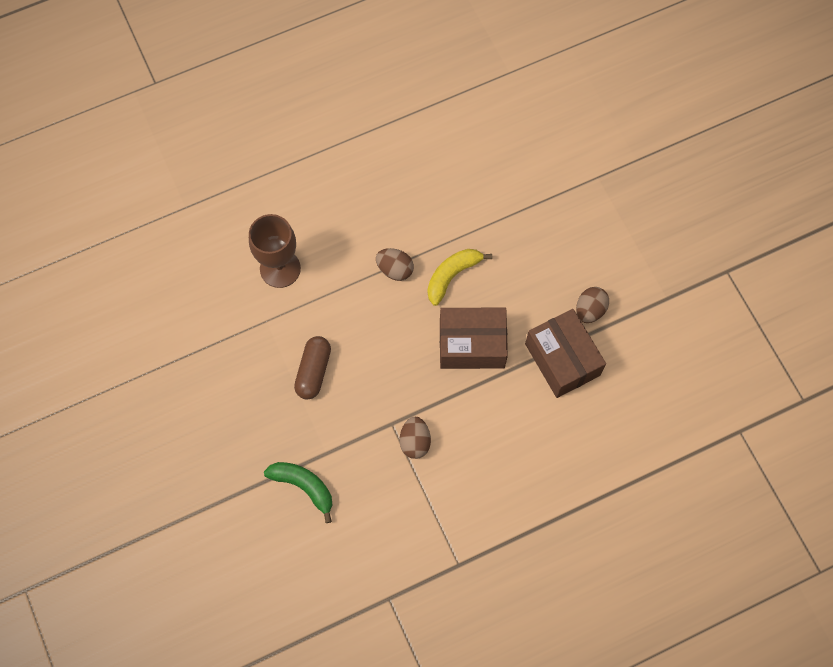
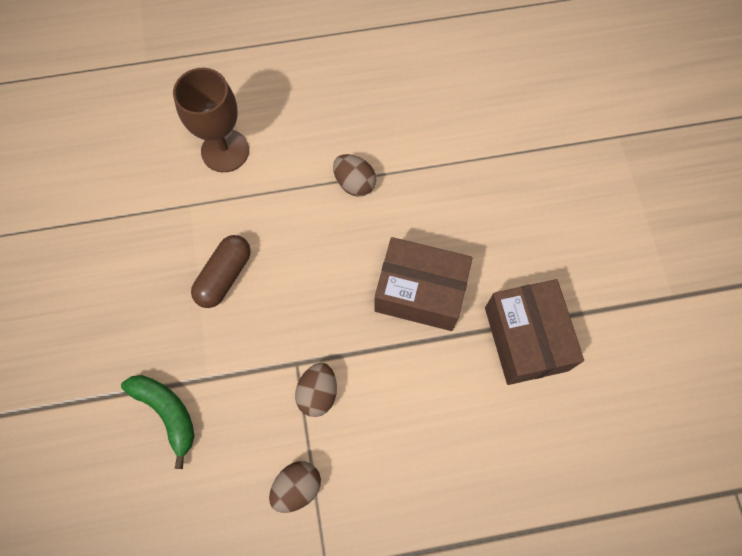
camera: 15 degrees right, 0 degrees up
(452, 275) = (419, 206): yellow banana -> none
(590, 310) = (574, 287): brown egg -> brown egg (297, 487)

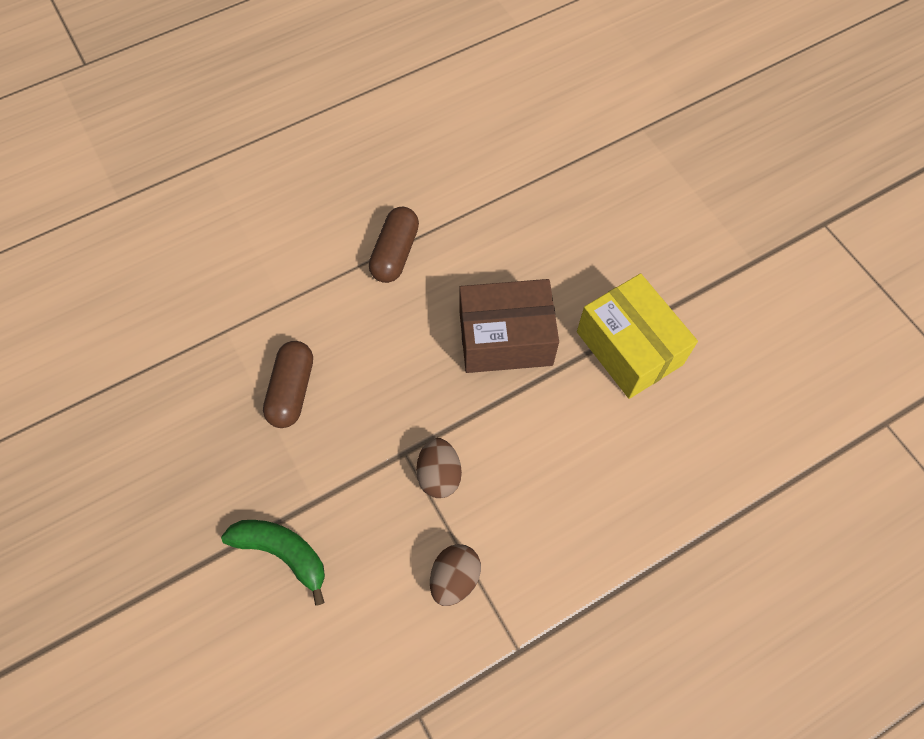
camera: 20 degrees left, 5 degrees down
(225, 151) = (243, 263): brown goblet -> none
(354, 183) = (395, 253): brown egg -> brown capsule
(526, 338) = (629, 348): brown box -> yellow box

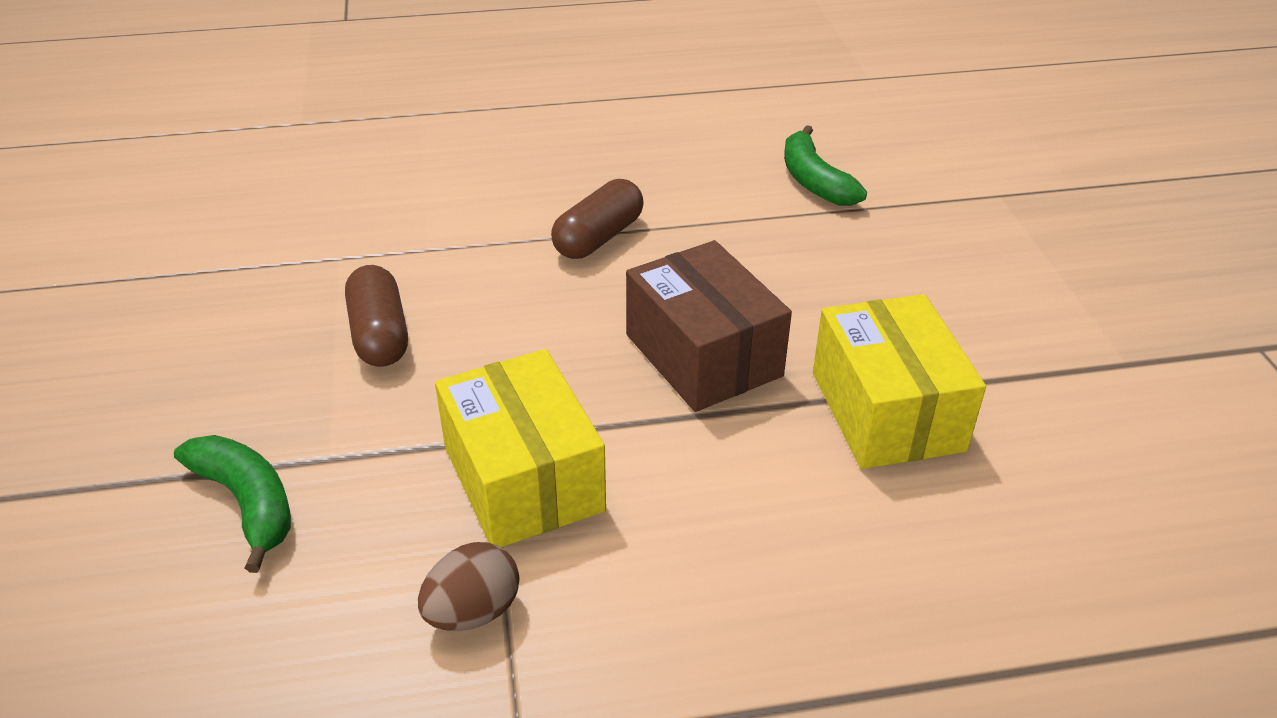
camera: 20 degrees right, 25 degrees down
(292, 390) = (379, 335): brown capsule -> brown capsule turned 45 degrees counterclockwise
(439, 475) = (523, 478): brown egg -> yellow box
(505, 338) = (703, 355): brown box -> brown box turned 45 degrees clockwise
(517, 151) = (814, 181): none -> green banana

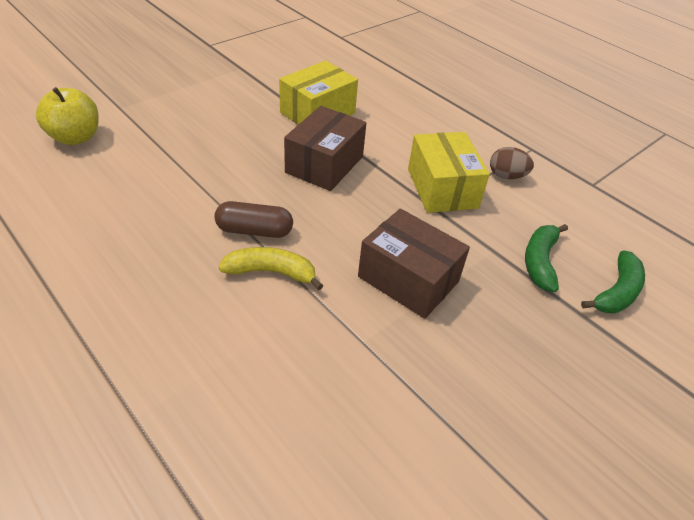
camera: 125 degrees left, 5 degrees up
(379, 335) = (408, 279): brown capsule -> brown box
(511, 229) = (271, 272): none -> yellow banana
(523, 478) = (442, 188): yellow box -> yellow box turned 45 degrees counterclockwise
(814, 181) = (138, 167): green banana -> green banana (617, 292)
(923, 148) = (75, 137): none -> yellow apple

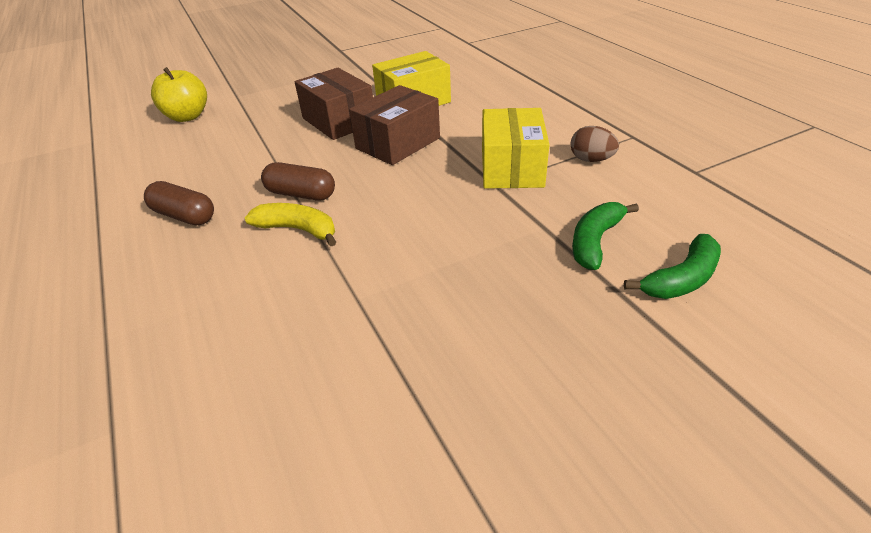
camera: 20 degrees right, 5 degrees down
(142, 266) = (184, 216): none -> brown capsule
(408, 279) = (434, 246): brown box -> brown box (339, 121)

